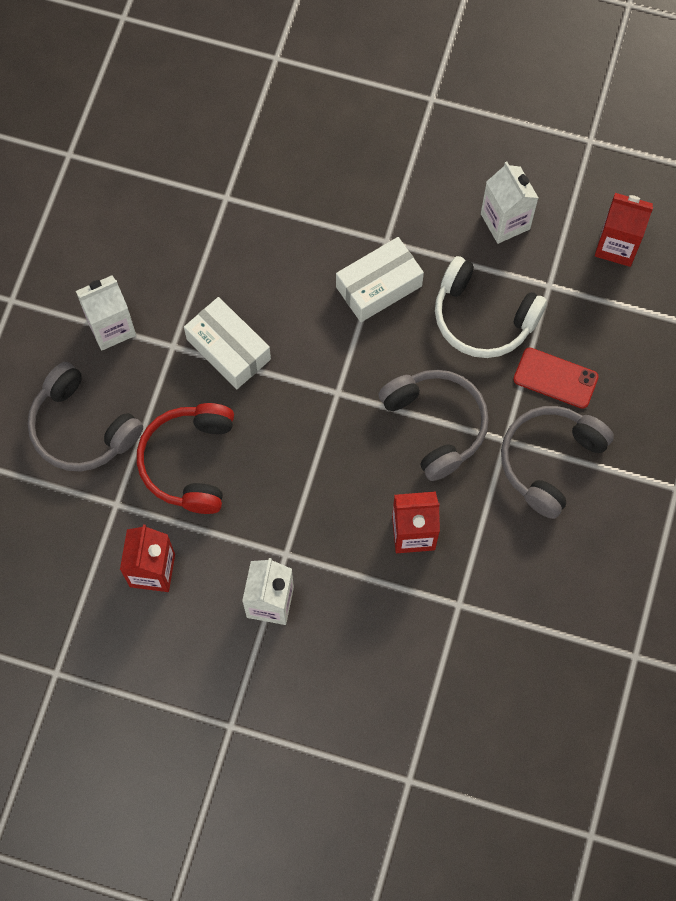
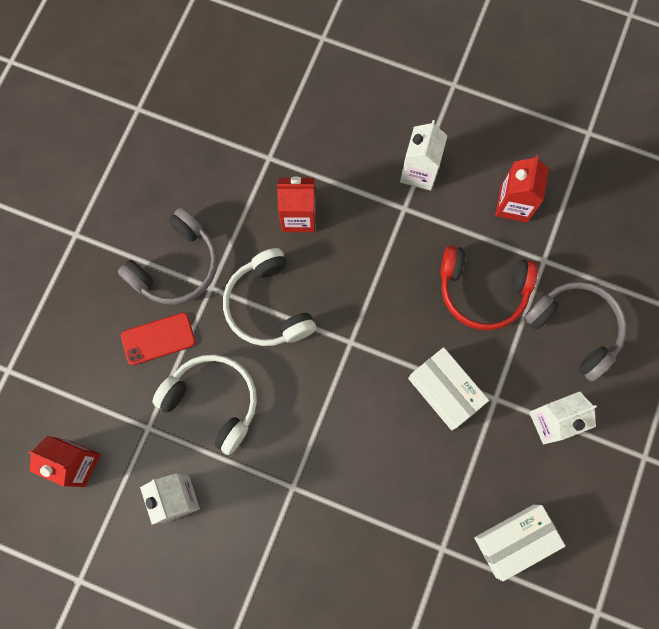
camera: 175 degrees left, 5 degrees up
(189, 462) = (482, 291): red headphones -> red headphones turned 90 degrees clockwise
(379, 286) = (304, 441): white box -> white box (515, 541)
(436, 424) = (268, 306): grey headphones -> white headphones
(555, 378) = (158, 339): red phone -> red phone turned 45 degrees counterclockwise

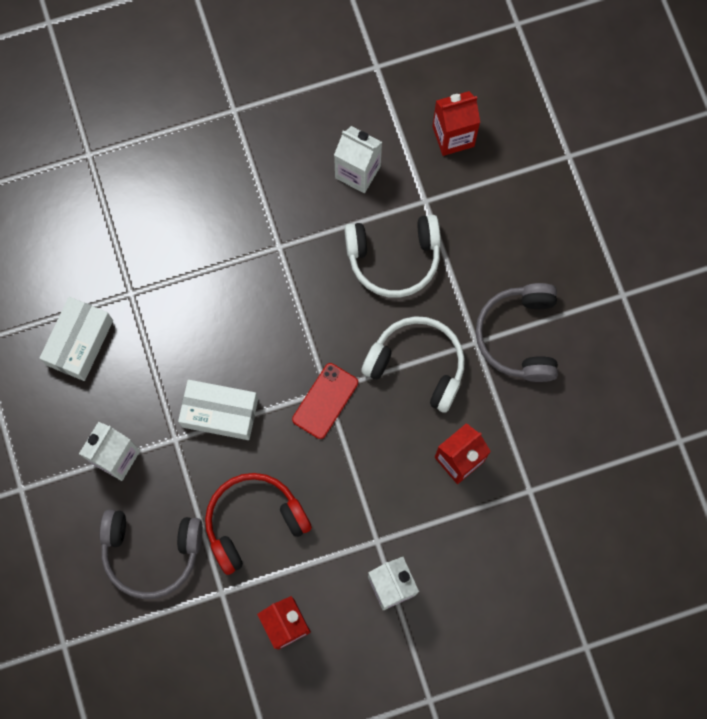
camera: 140 degrees right, 0 degrees up
(158, 339) = (479, 270): red phone -> red phone (325, 401)

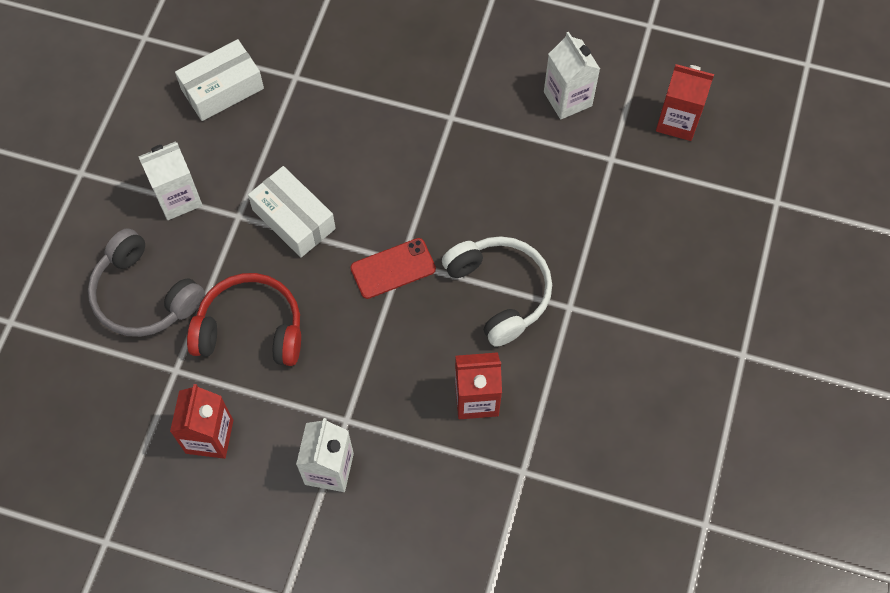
camera: 35 degrees right, 10 degrees down
(394, 259) = (546, 189): white headphones -> none
(519, 336) = (614, 327): grey headphones -> none

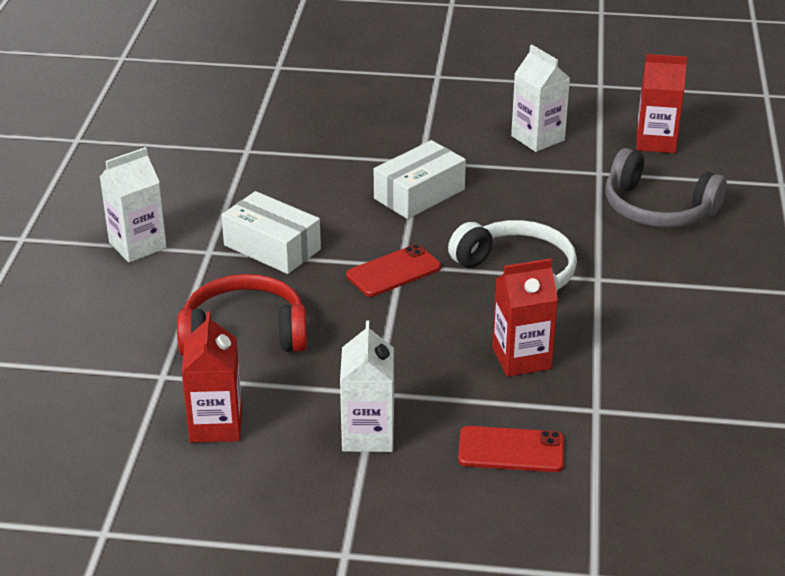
camera: 10 degrees left, 30 degrees down
(144, 295) = (113, 321): grey headphones -> grey headphones (657, 209)
(222, 89) = (170, 165): white box -> white box (419, 194)
(440, 506) = (511, 450): none -> red phone

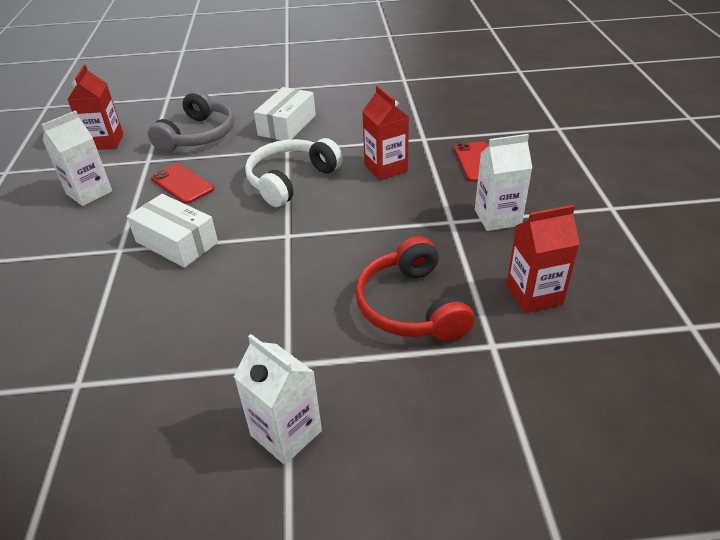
camera: 100 degrees left, 5 degrees up
(272, 247) = (273, 318): white box -> white box (287, 125)
(394, 271) = (297, 238): red phone -> red phone (182, 184)

